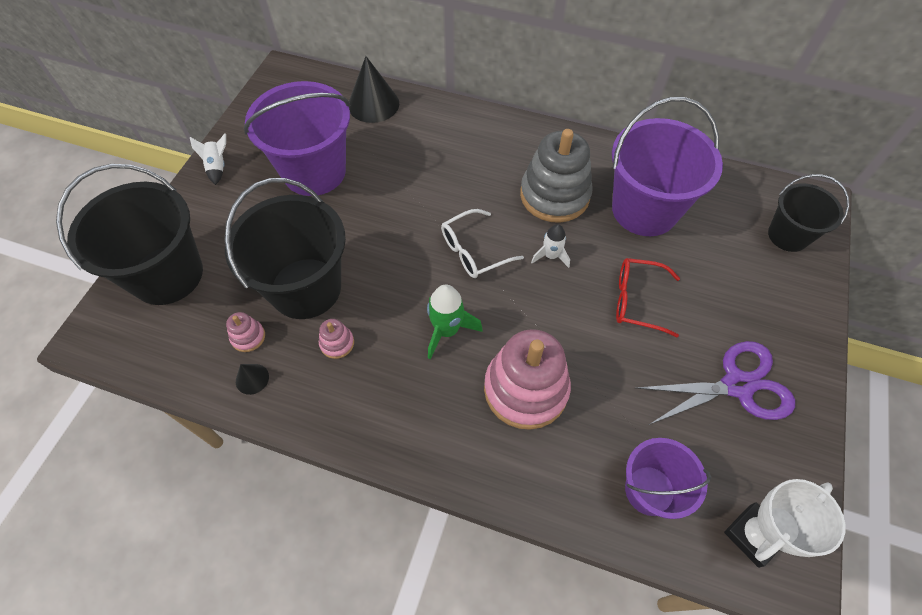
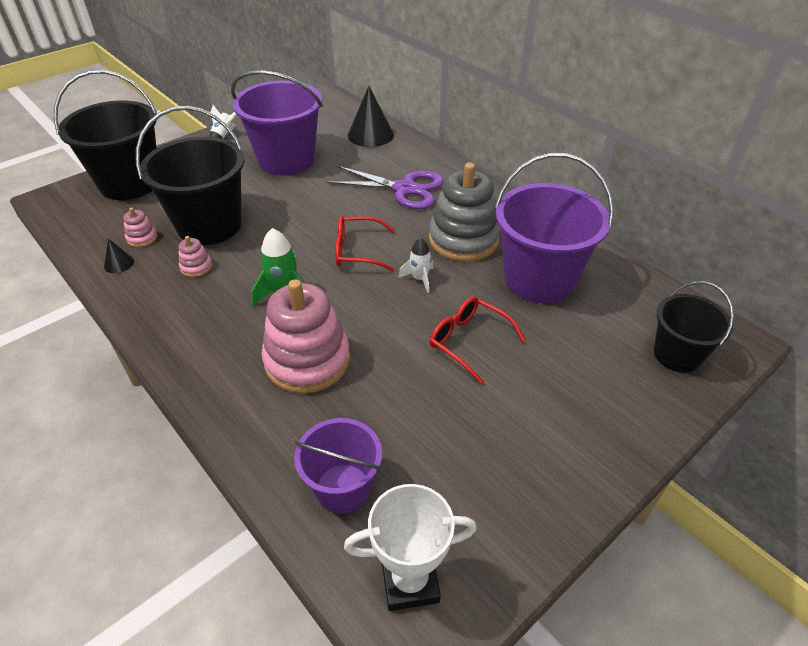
camera: 30 degrees right, 15 degrees down
(473, 251) = (357, 251): white glasses -> red glasses
(737, 385) = (508, 450): purple scissors -> purple scissors (404, 189)

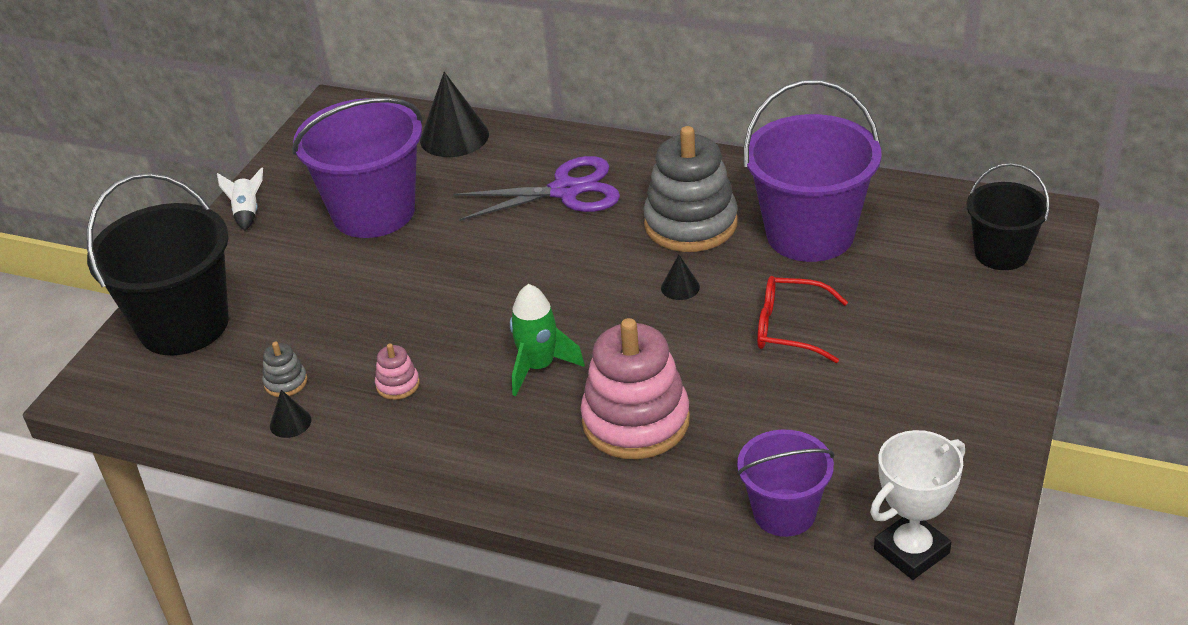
camera: 25 degrees left, 5 degrees down
(142, 238) = (285, 382): pink stacking toy -> grey stacking toy
(209, 225) = (359, 332): black bucket -> none
(357, 251) = (578, 286): red glasses -> none
(419, 279) = (680, 287): white rocket -> black cone

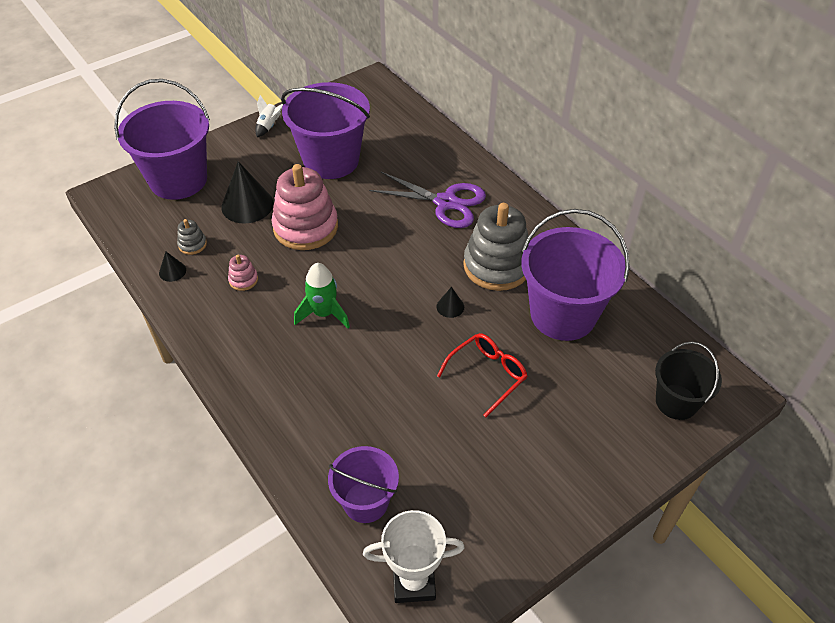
camera: 30 degrees right, 10 degrees up
(184, 325) = (178, 180): black bucket -> purple bucket
(454, 137) = (417, 133): black cone -> black cone (247, 205)
(636, 421) = (342, 383): pink stacking toy -> pink stacking toy (305, 227)
(789, 328) = (487, 374): red glasses -> red glasses turned 90 degrees clockwise

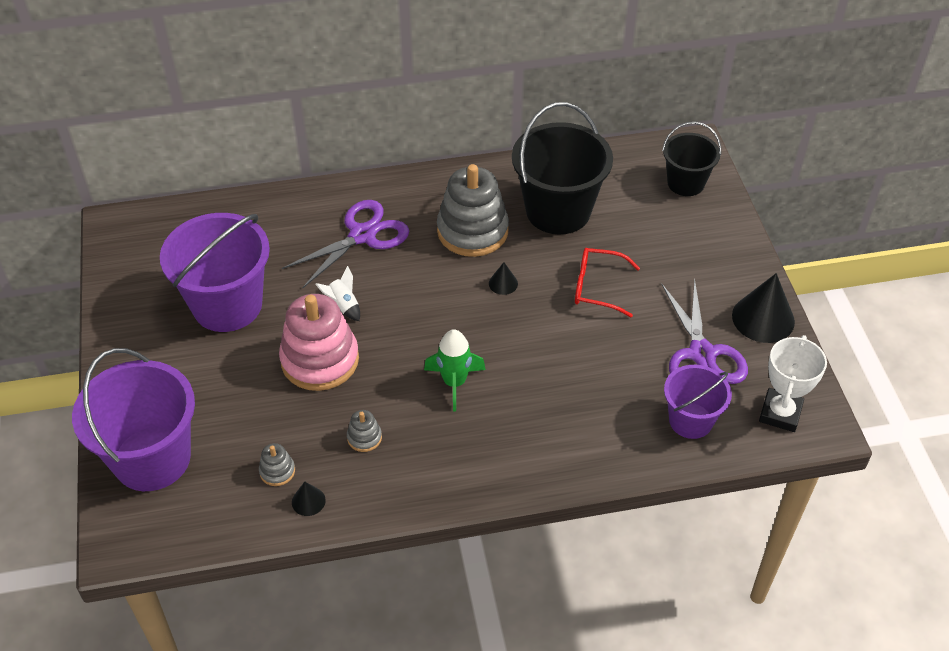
camera: 65 degrees left, 0 degrees up
(243, 280) = (364, 437): pink stacking toy -> grey stacking toy
(247, 205) = (246, 402): black cone -> black cone (763, 318)
(269, 126) = (121, 343): white rocket -> white rocket (343, 306)
(454, 486) = (701, 354): none -> purple scissors
(487, 374) = (597, 287): red glasses -> red glasses turned 60 degrees counterclockwise
(563, 314) = (558, 211): purple bucket -> black bucket

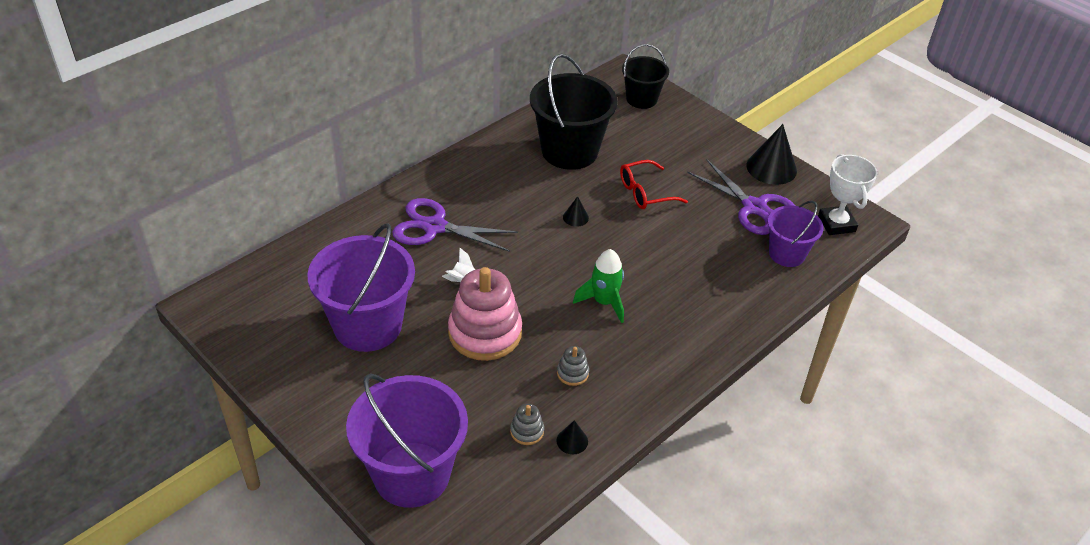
camera: 35 degrees left, 5 degrees down
(362, 235) = (435, 227): purple scissors -> purple scissors turned 90 degrees counterclockwise
(472, 231) = (519, 189): grey stacking toy -> none

